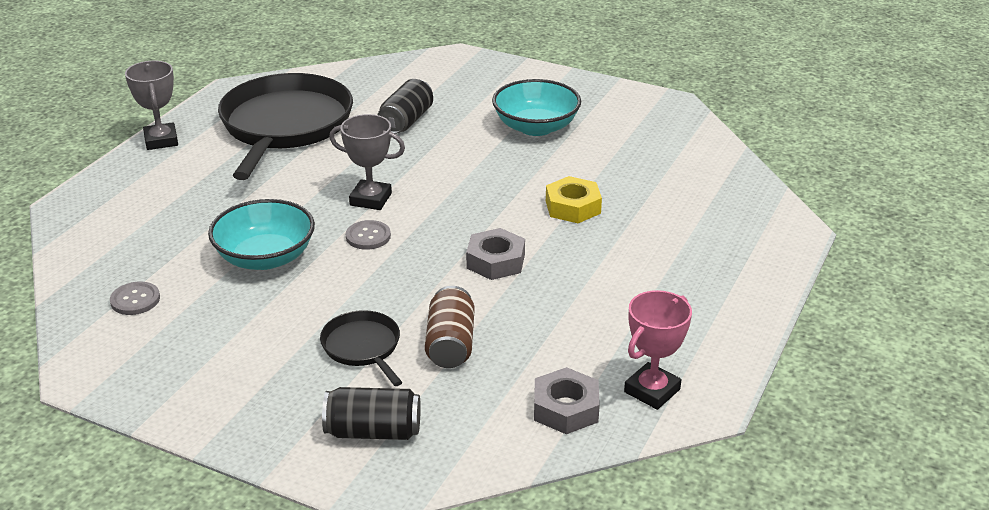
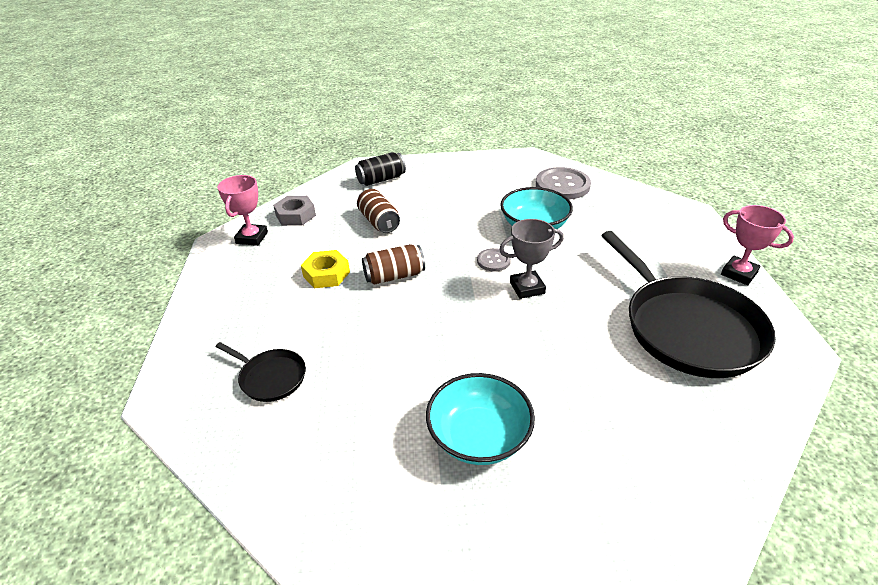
camera: 150 degrees right, 5 degrees up
(135, 300) = (562, 185): grey button -> grey button, size x1.92
(161, 140) = (739, 273): grey trophy -> pink trophy
(363, 347) = (423, 205): black pan -> black pan (270, 377)
(406, 121) = (604, 383): black can -> none
(495, 261) = (394, 276): grey nut -> brown can
(573, 207) = (371, 344): yellow nut -> yellow nut (326, 274)

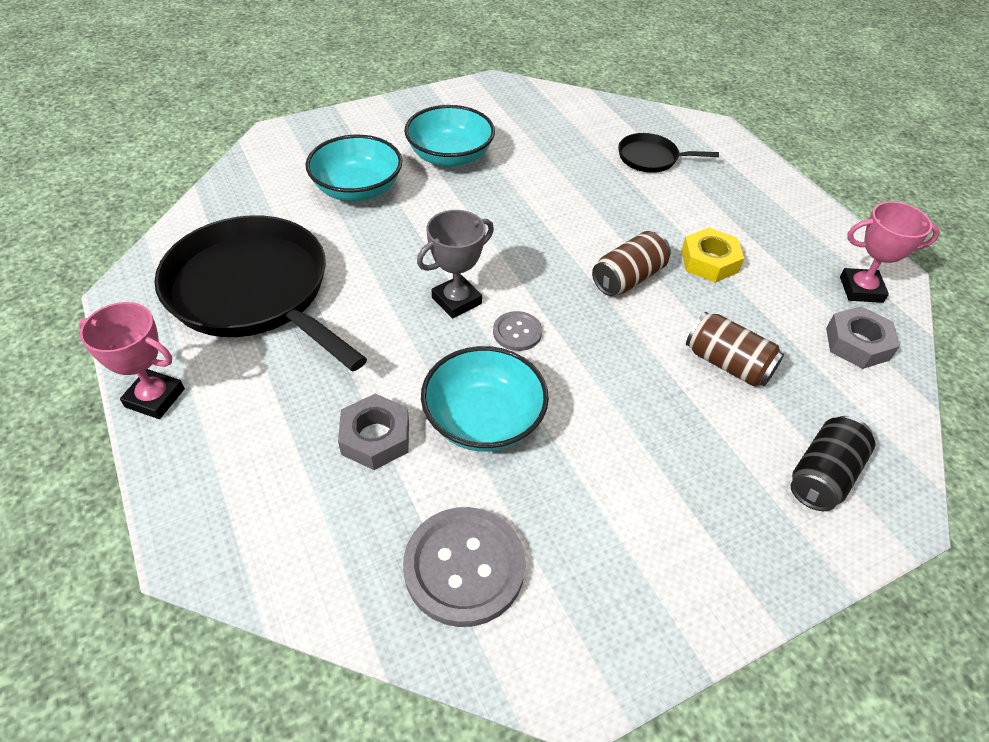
camera: 155 degrees right, 10 degrees up
(252, 238) = (861, 289): pink trophy -> pink trophy turned 75 degrees counterclockwise
(593, 414) = (357, 189): none -> turquoise bowl
(597, 231) = (375, 437): none -> grey nut

